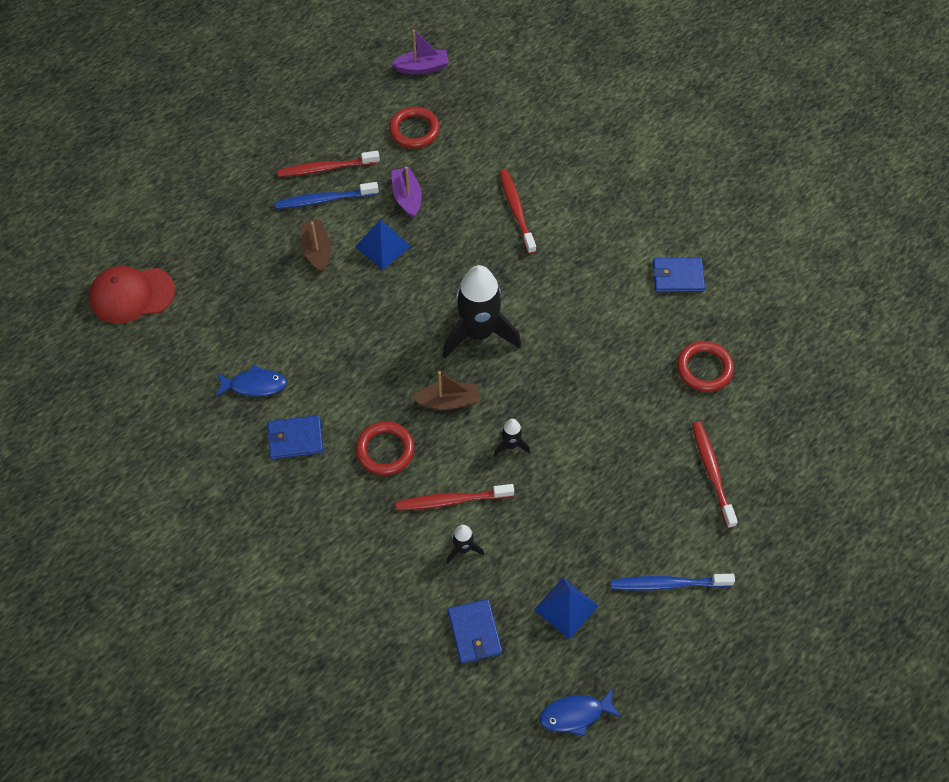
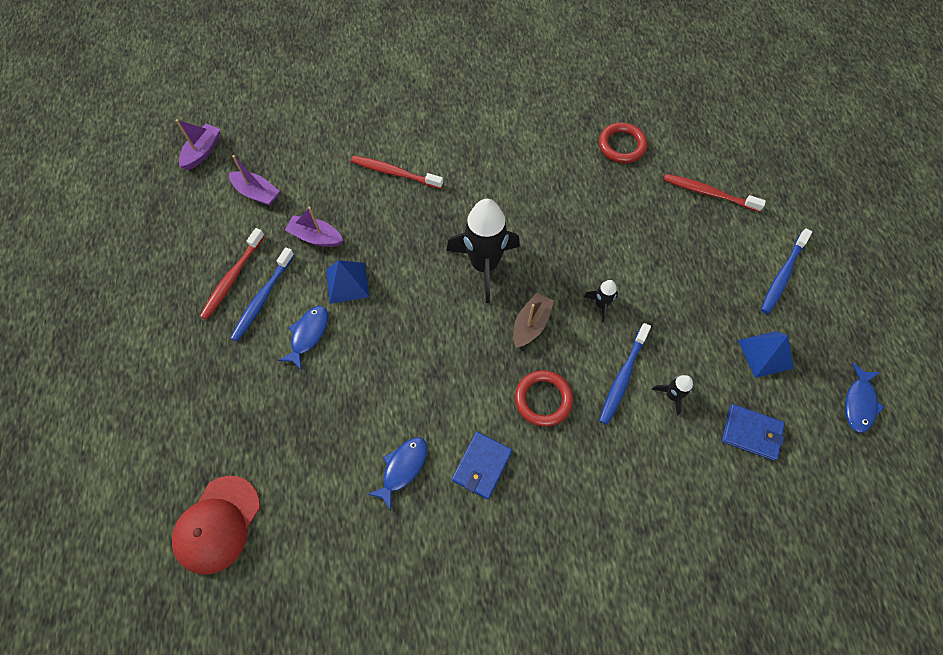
camera: 55 degrees left, 5 degrees up
(317, 250) = (308, 335): brown boat -> blue fish
(414, 130) = (257, 193): red ring -> purple boat
(452, 500) = (623, 377): red toothbrush -> blue toothbrush
(677, 277) = (534, 113): blue wallet -> none

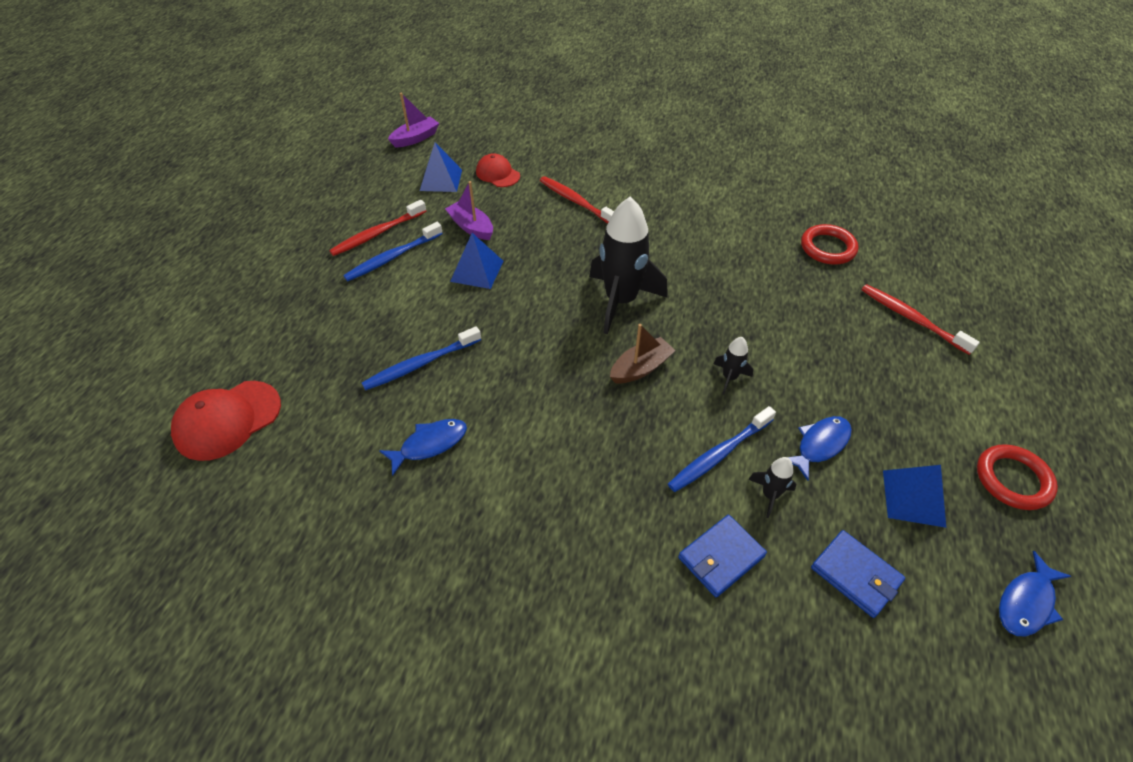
camera: 25 degrees right, 15 degrees down
(257, 193) = (441, 180): purple boat -> blue pyramid
(307, 166) = (497, 174): none -> red cap
(308, 335) = (414, 299): blue fish -> blue fish (820, 445)
(482, 466) = (512, 476): blue wallet -> blue wallet (721, 557)
(543, 399) = (615, 440): red ring -> red ring (1013, 480)
(783, 275) = (973, 426): blue toothbrush -> blue toothbrush (421, 364)

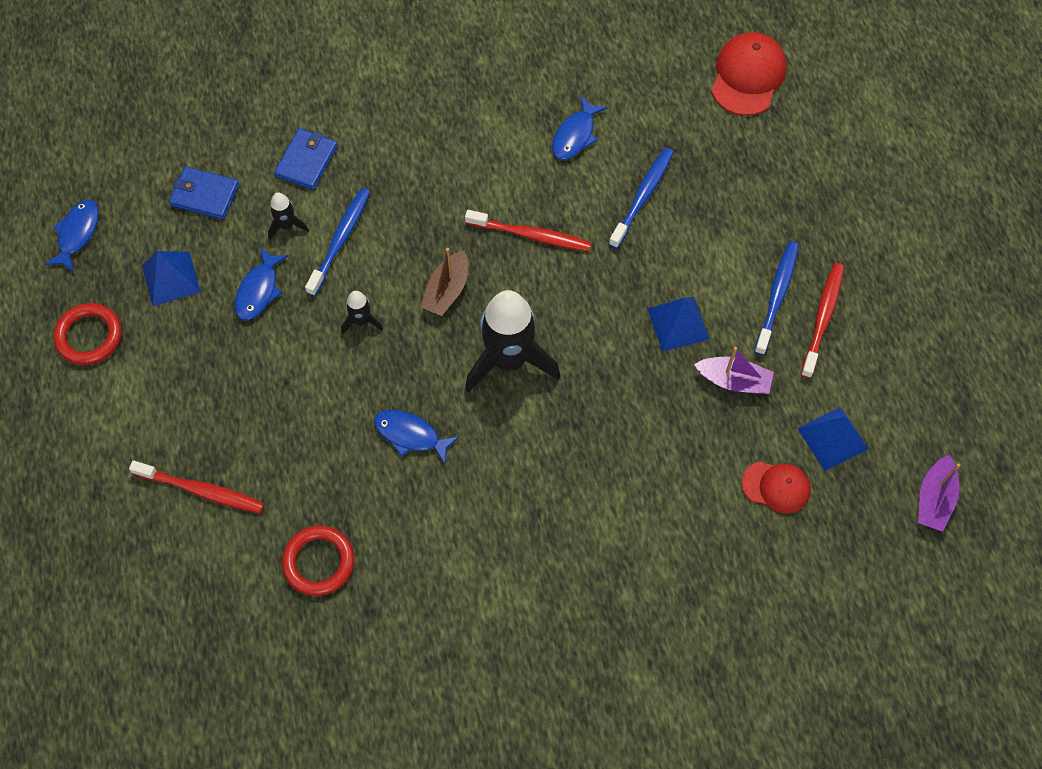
camera: 150 degrees right, 15 degrees up
(576, 202) = (648, 487): red toothbrush -> red toothbrush (530, 235)
(726, 287) = (410, 435): none -> blue fish

